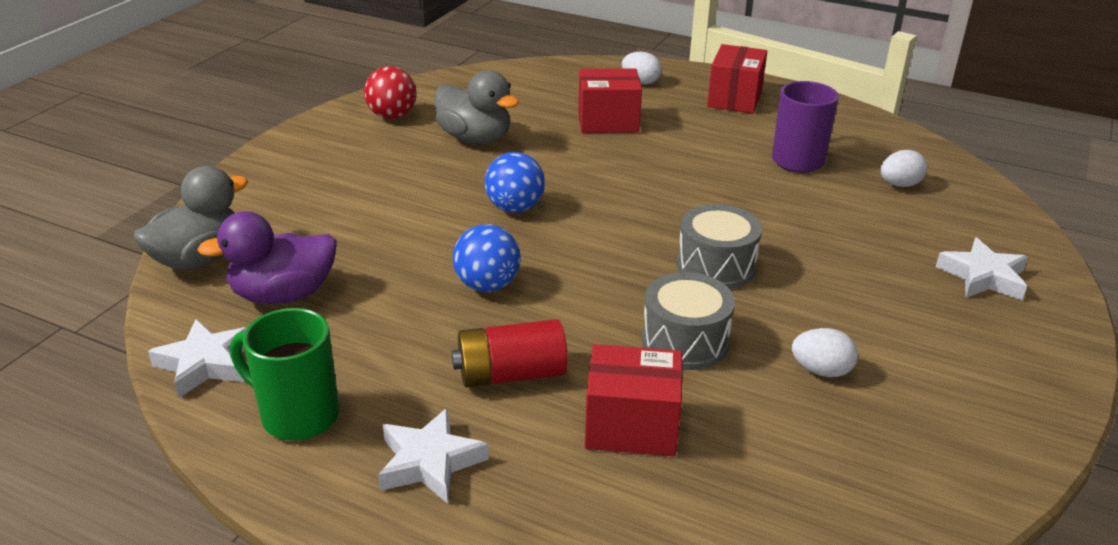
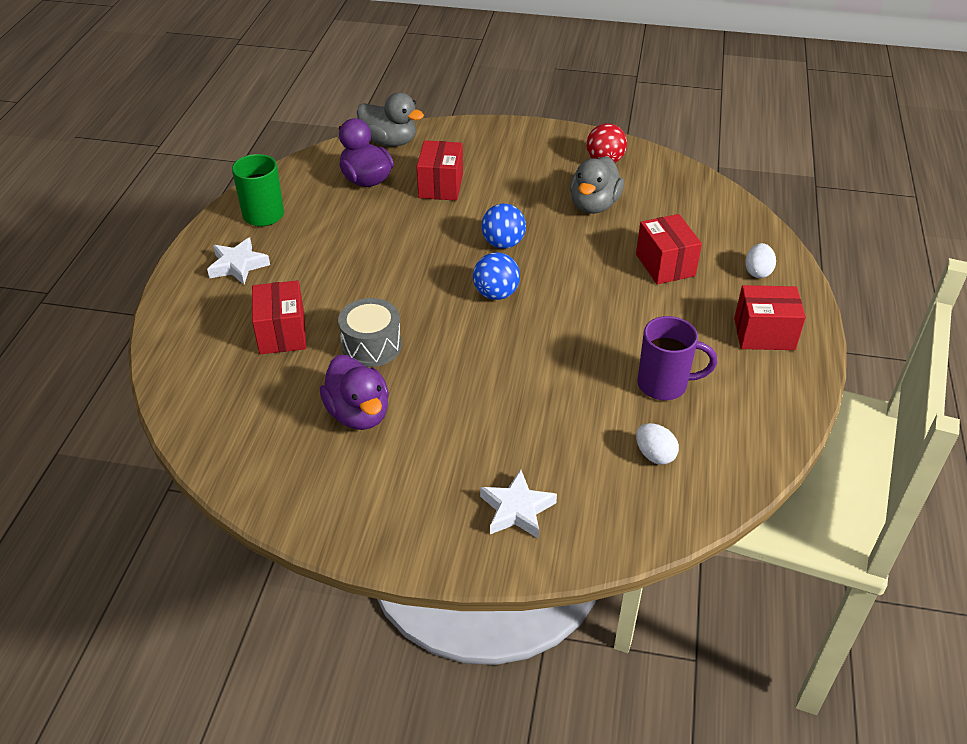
camera: 75 degrees right, 10 degrees up
(205, 363) = (298, 174): white star -> none
(354, 233) = (441, 186): none -> red box
(487, 285) = (404, 251): blue ball -> blue ball (496, 294)
(511, 374) = (317, 278): red battery -> none
(716, 266) = (468, 351): grey drum -> none
(821, 370) = (358, 414): white egg -> purple duck

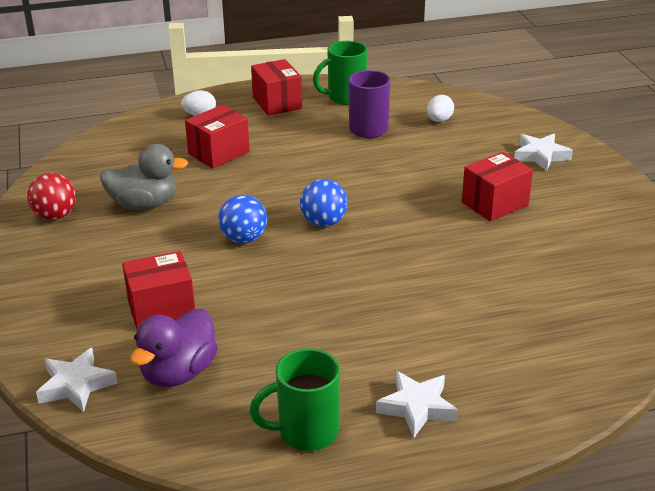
camera: 115 degrees left, 10 degrees down
(282, 333) = (487, 326): red box -> red box (494, 204)
(358, 414) = (533, 245): purple duck -> none
(371, 345) = (451, 267): grey drum -> none
(389, 141) = (76, 385): grey duck -> white star
(755, 393) = (345, 98): none -> green mug

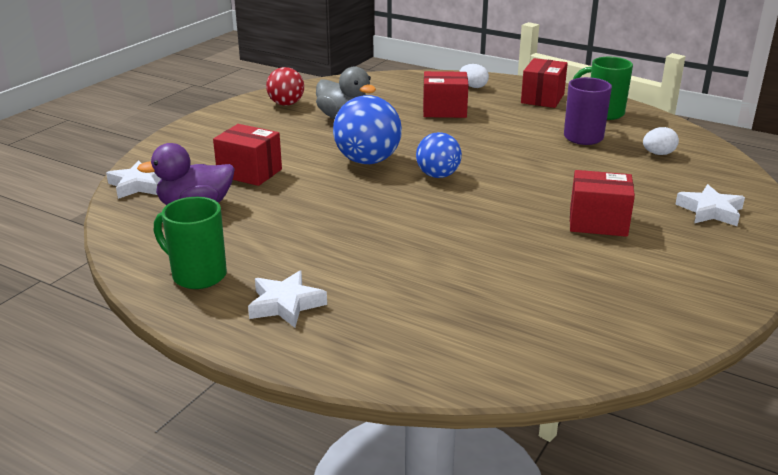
camera: 45 degrees right, 5 degrees down
(244, 239) = (367, 161): blue ball -> blue ball, size x1.55

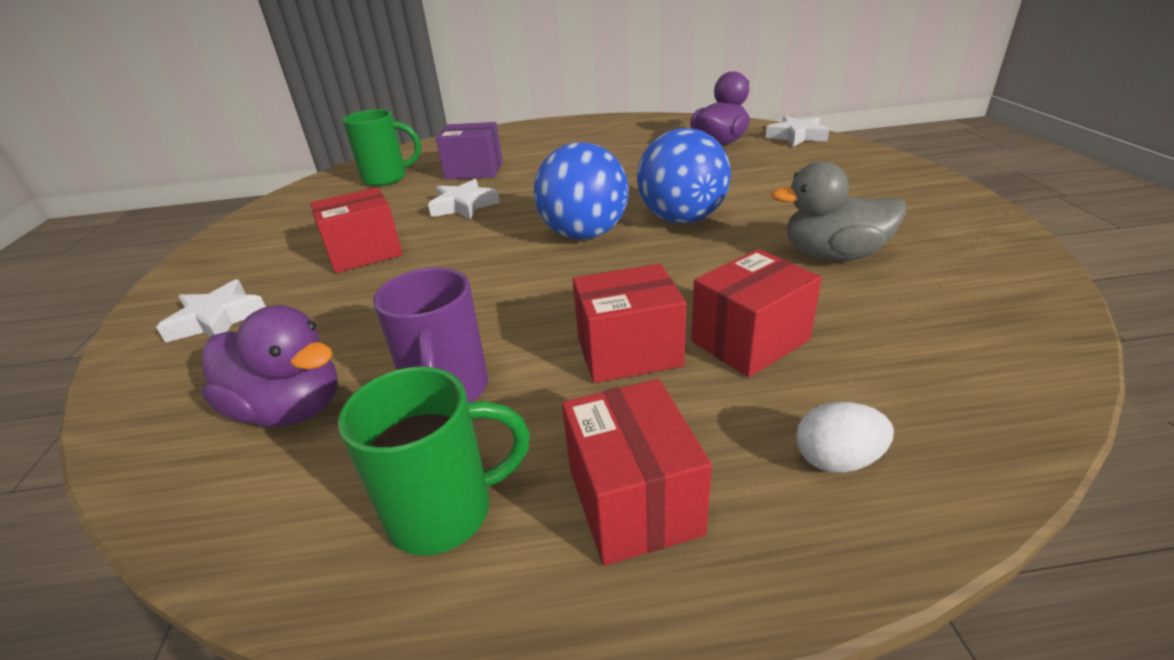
camera: 145 degrees right, 5 degrees up
(197, 275) = (627, 127): green mug -> green mug (387, 178)
(249, 172) = (752, 170): red box -> red box (629, 352)
(286, 104) = (955, 242): red ball -> none
(286, 304) = (552, 135): white star -> white star (463, 205)
(438, 175) = (584, 234): blue ball -> blue ball, size x1.55
(438, 281) = (474, 171): none -> purple box
(658, 154) = (290, 409): white egg -> purple duck

